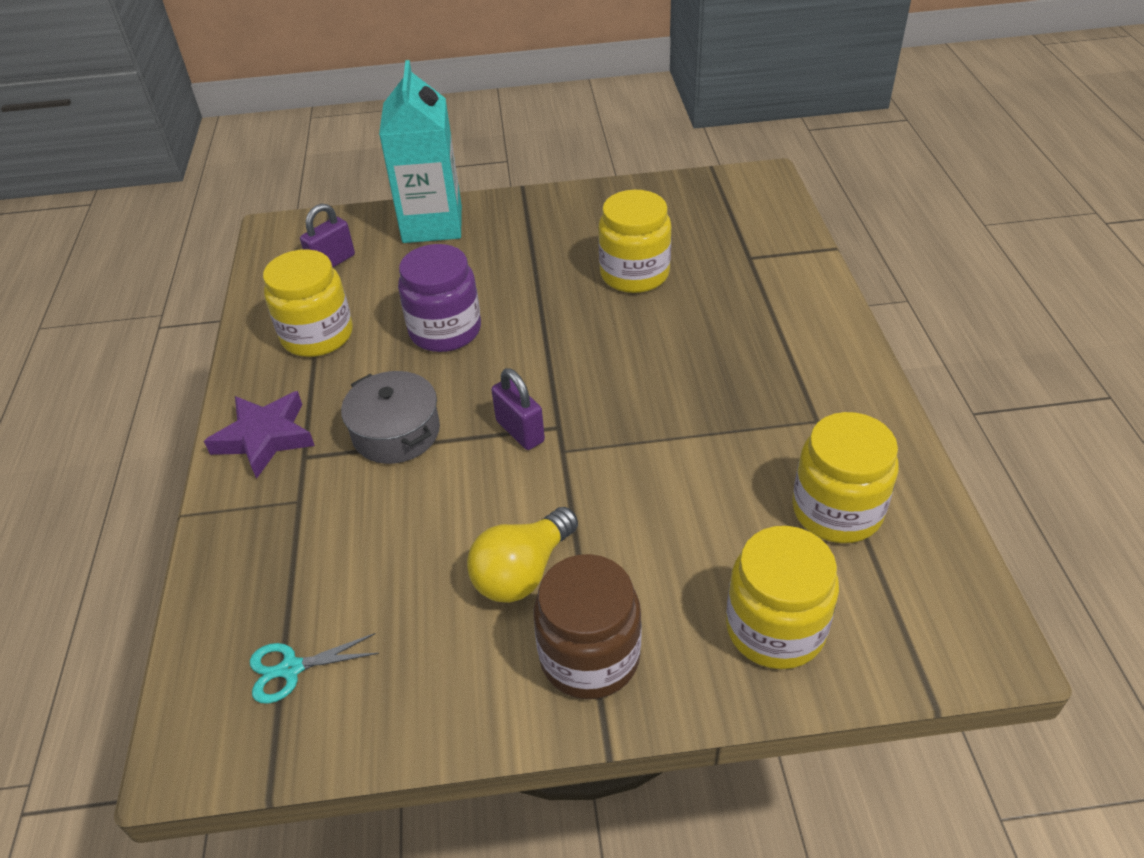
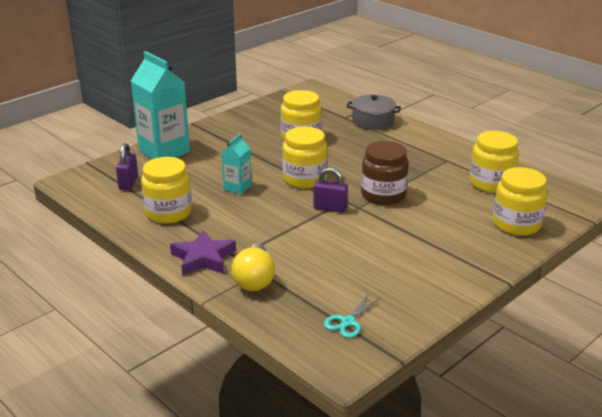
camera: 40 degrees left, 15 degrees down
(396, 432) = (270, 230): grey pot -> grey pot (373, 121)
(445, 330) = (237, 188): purple jar -> turquoise carton
(523, 572) = (400, 250): yellow light bulb -> yellow light bulb (254, 279)
(550, 356) = (304, 179): none -> yellow jar
(589, 657) = (463, 261): brown jar -> brown jar (383, 195)

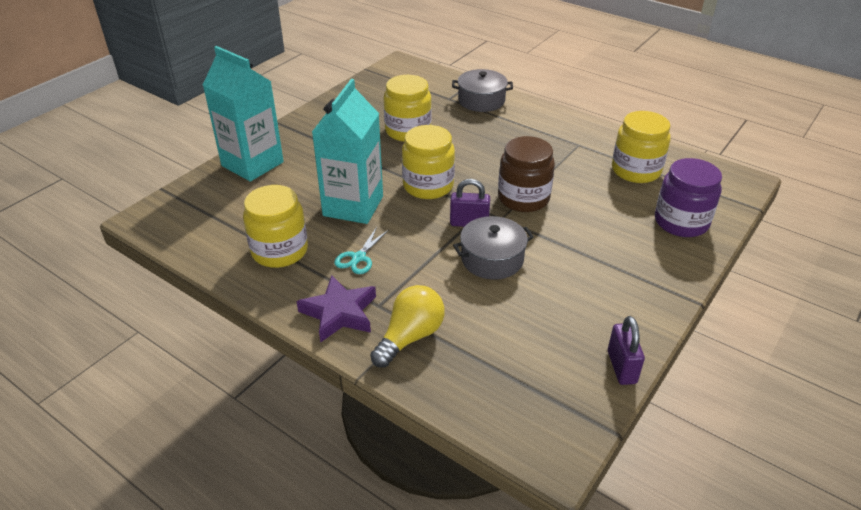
camera: 10 degrees left, 10 degrees up
(128, 183) = (220, 213): purple padlock -> purple padlock (621, 367)
(237, 188) = (353, 206): turquoise carton -> turquoise carton, size x1.94
(254, 279) = (410, 337): yellow light bulb -> yellow light bulb turned 135 degrees counterclockwise
(340, 235) = (492, 259): none -> grey pot
(348, 322) = (538, 385): turquoise scissors -> turquoise scissors (358, 257)
(516, 224) = (681, 222): yellow jar -> purple jar

